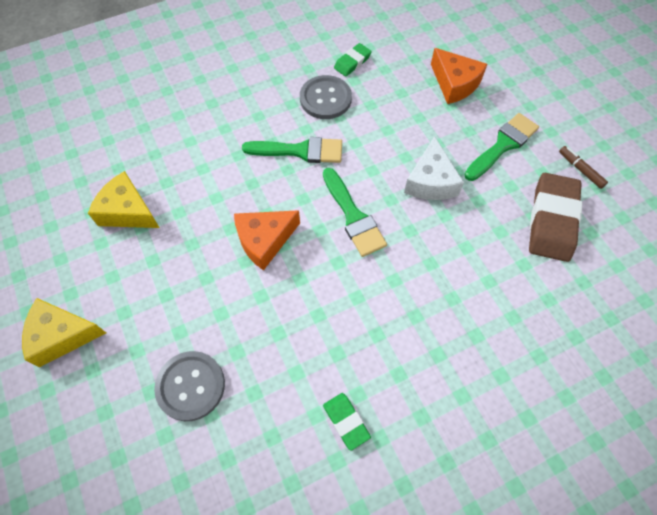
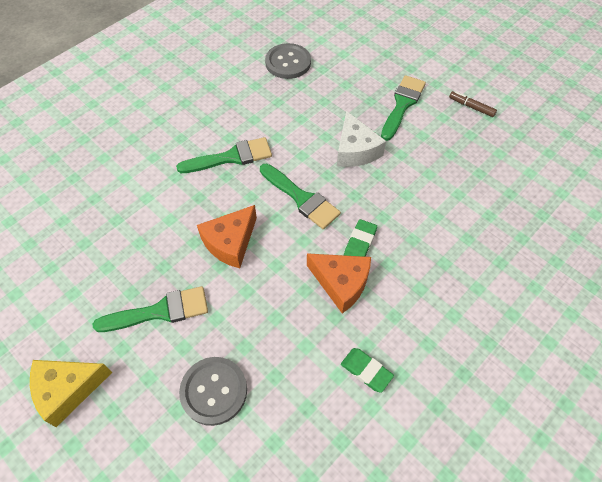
camera: 20 degrees left, 5 degrees down
(128, 211) = (89, 256): yellow cheese -> none
(171, 288) = (160, 311): none -> green brush
(325, 99) = (236, 107): grey button -> grey button (288, 62)
(352, 62) = (247, 71): green eraser -> green eraser (360, 243)
(454, 84) = (342, 66): orange cheese -> orange cheese (341, 283)
(552, 220) = (466, 153): brown eraser -> none

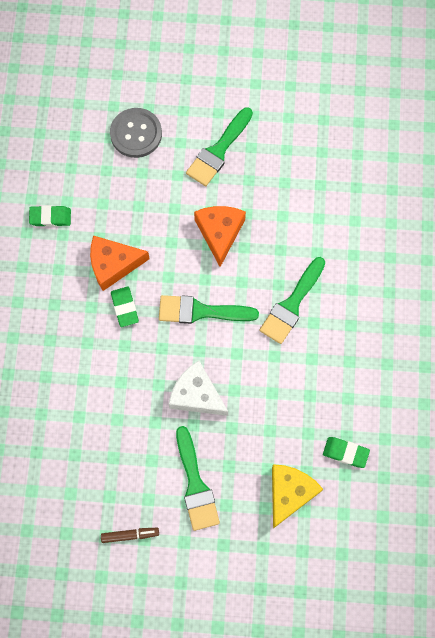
camera: 140 degrees right, 15 degrees up
(68, 390) = (224, 69): yellow cheese -> yellow cheese (289, 493)
(288, 62) = (345, 453): grey button -> green eraser

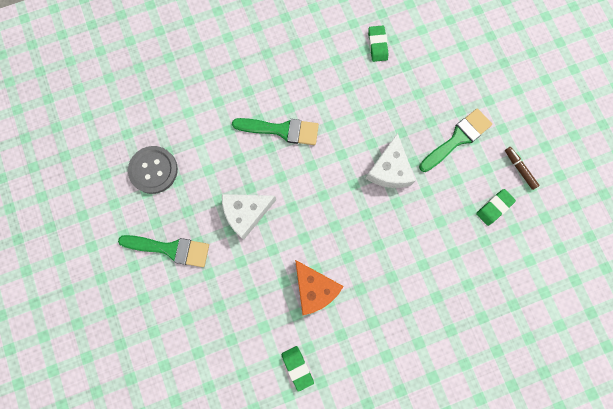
camera: 115 degrees left, 5 degrees up
(124, 307) = (347, 260): green eraser -> green eraser (494, 208)
(136, 134) = (184, 330): grey button -> grey button (153, 170)
(201, 311) = (320, 197): green brush -> none
(219, 233) = (246, 213): orange cheese -> white cheese
(289, 493) = (427, 71): yellow cheese -> none

